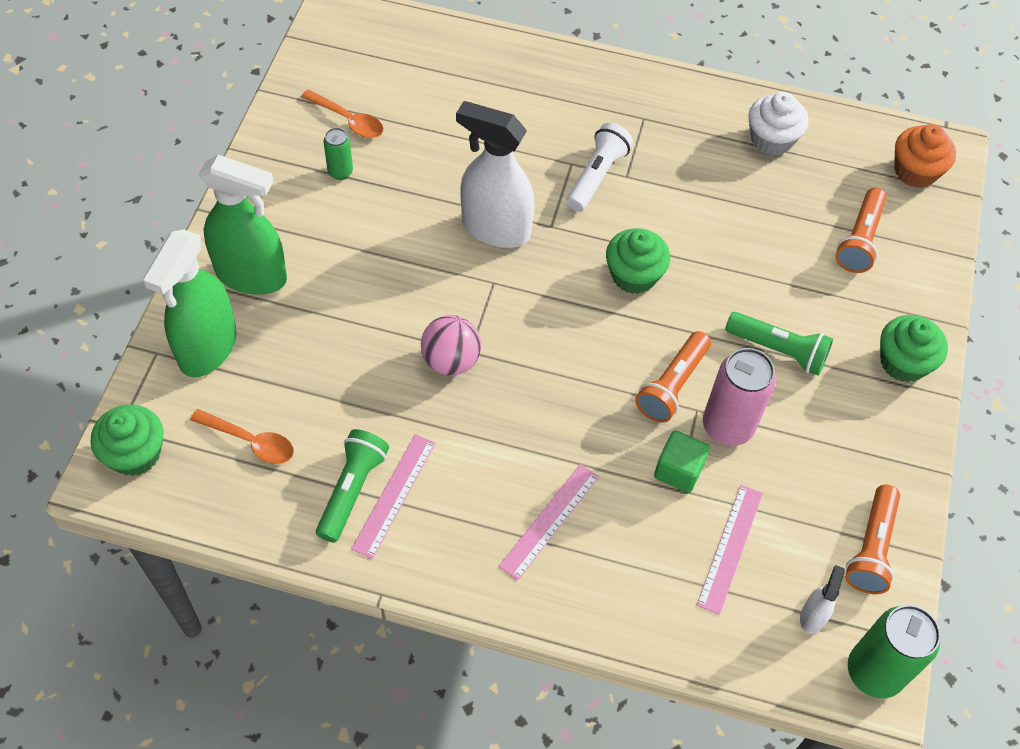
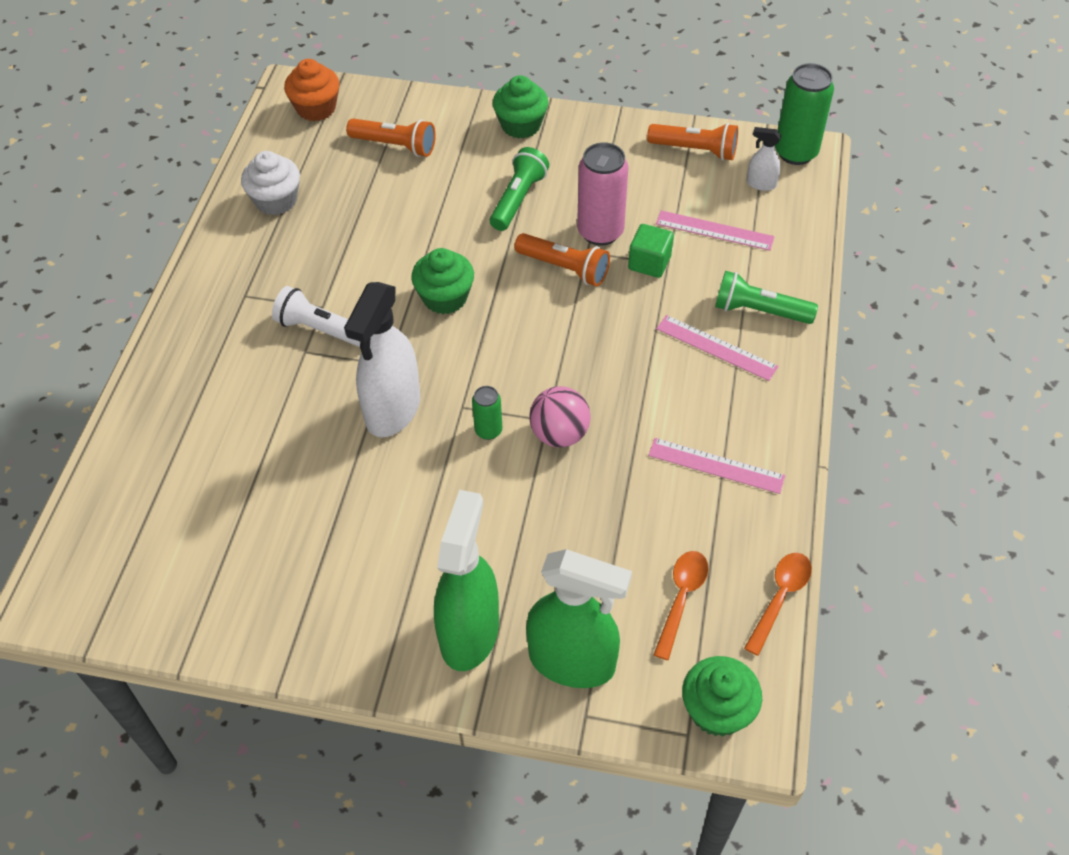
camera: 90 degrees left, 5 degrees down
(340, 171) = (315, 563): green can -> green can (488, 430)
(348, 120) = (235, 565): orange spoon -> orange spoon (780, 598)
(352, 490) = (718, 501): green flashlight -> green flashlight (759, 311)

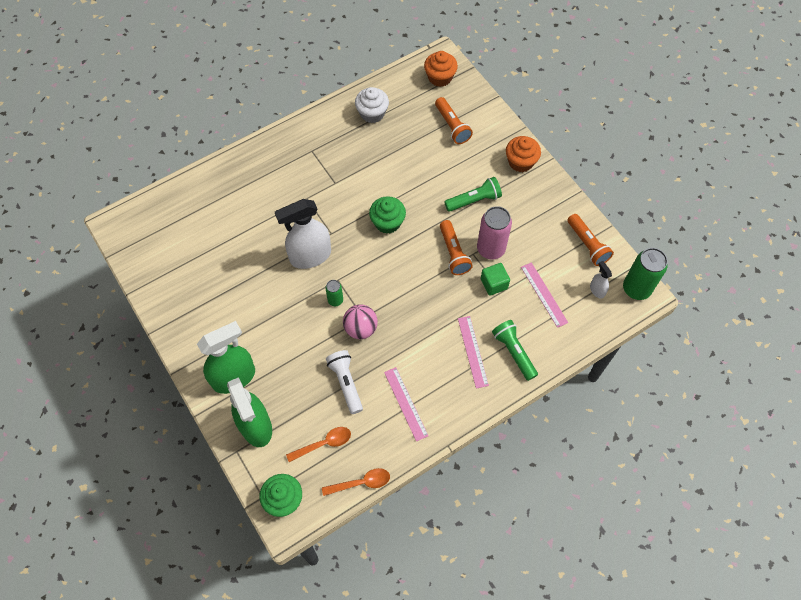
camera: 45 degrees right, 10 degrees up
(322, 330) = (323, 194): white flashlight -> white flashlight (346, 383)
(521, 125) = (520, 162): green cupcake -> orange cupcake

